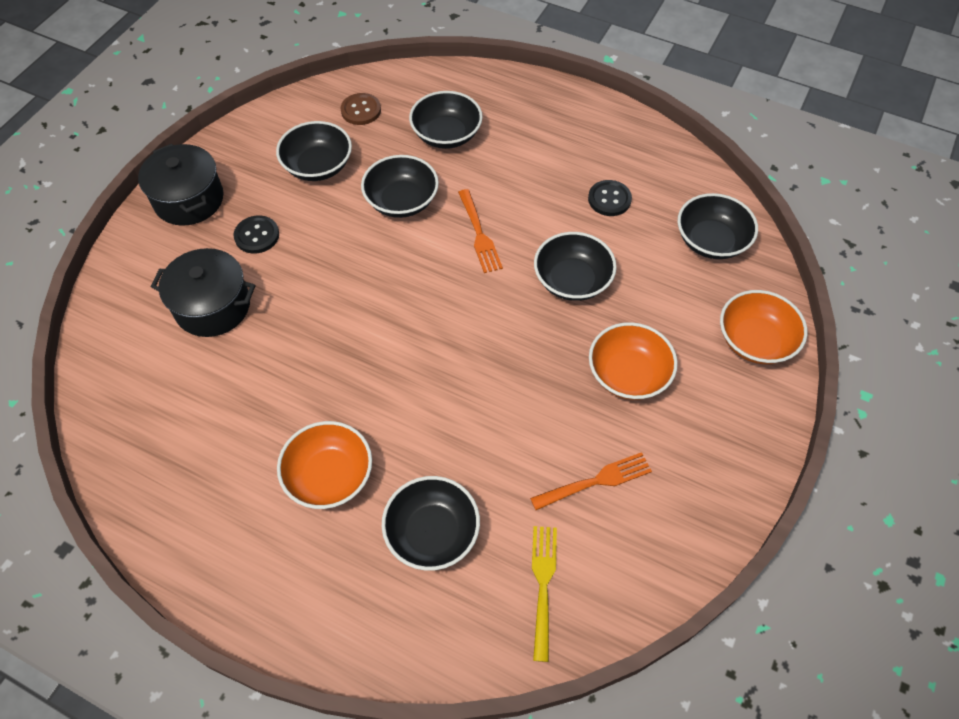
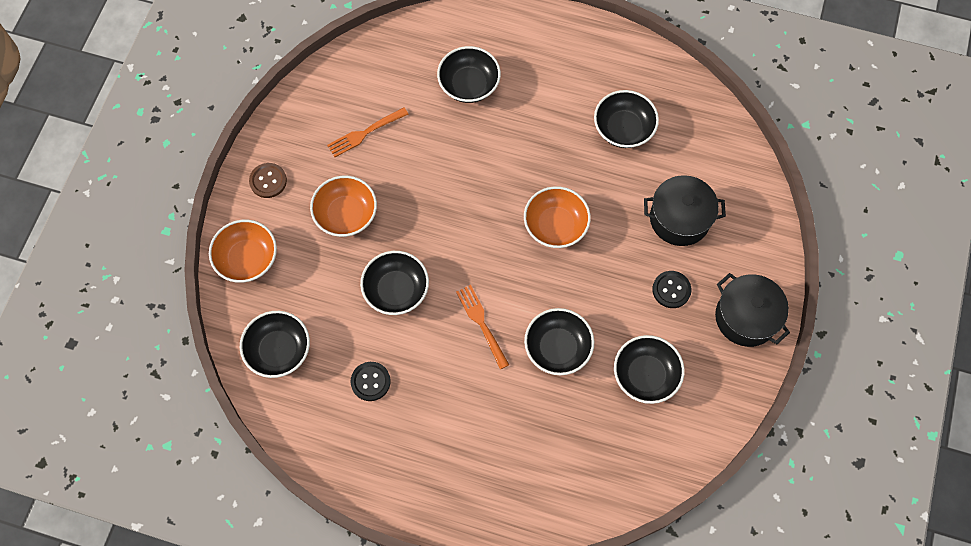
camera: 170 degrees right, 10 degrees up
(329, 476) = (546, 108): orange bowl -> orange bowl (555, 225)
(361, 110) = (627, 453): brown button -> brown button (268, 181)
(446, 135) = (535, 435): black bowl -> black bowl (623, 128)
(543, 586) = (393, 65): yellow fork -> none

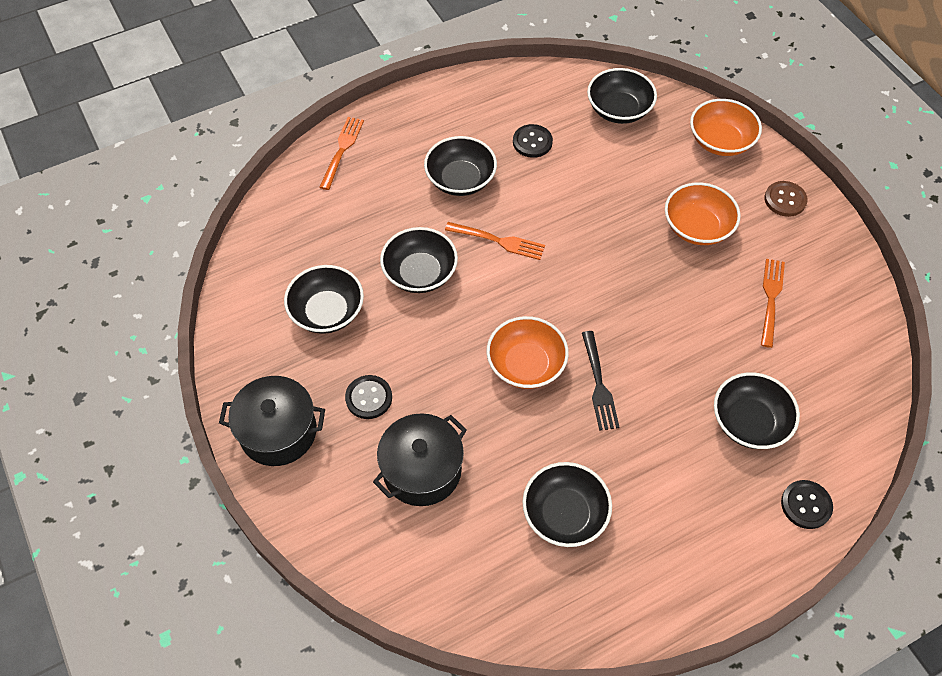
camera: 135 degrees right, 10 degrees down
(396, 290) = (590, 210): black bowl -> black bowl (460, 179)
(493, 26) = (806, 505): none -> black button
(513, 509) = (342, 150): none -> orange fork
(526, 177) = (598, 383): none -> black fork

